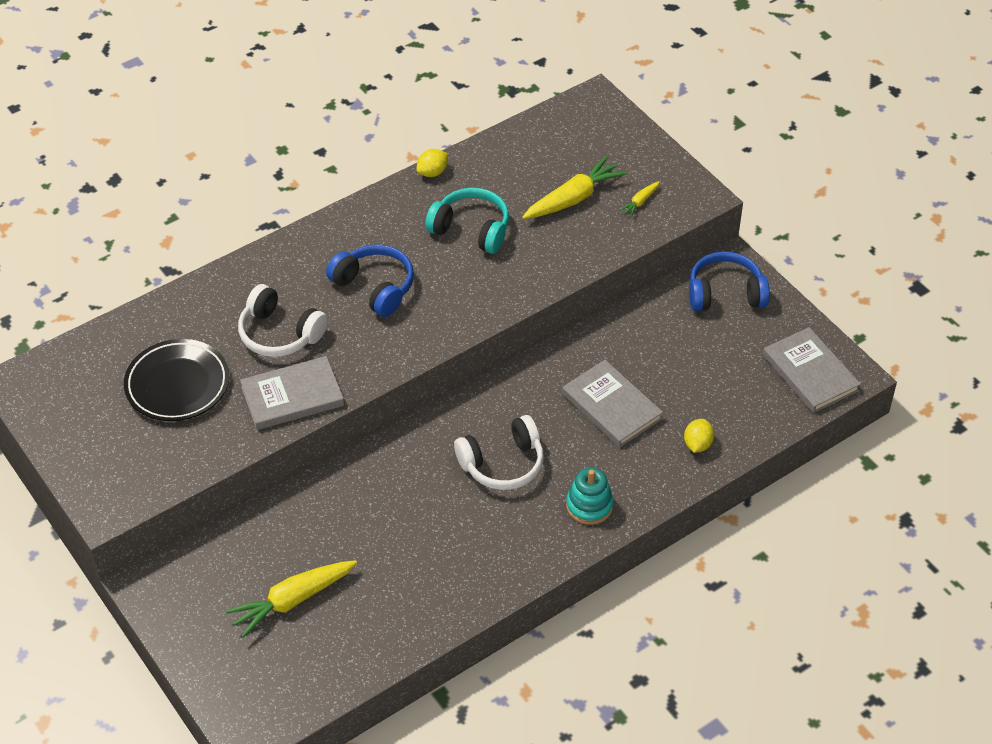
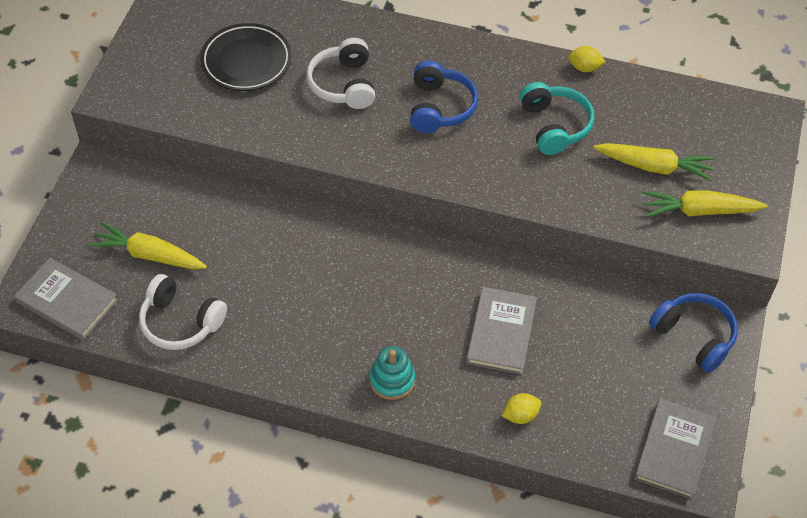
camera: 50 degrees right, 5 degrees up
(292, 396) = (295, 128): grey book -> grey book (67, 301)
(502, 464) = (380, 298): white headphones -> white headphones (181, 322)
(640, 202) = (699, 211): yellow carrot -> yellow carrot, size x2.09

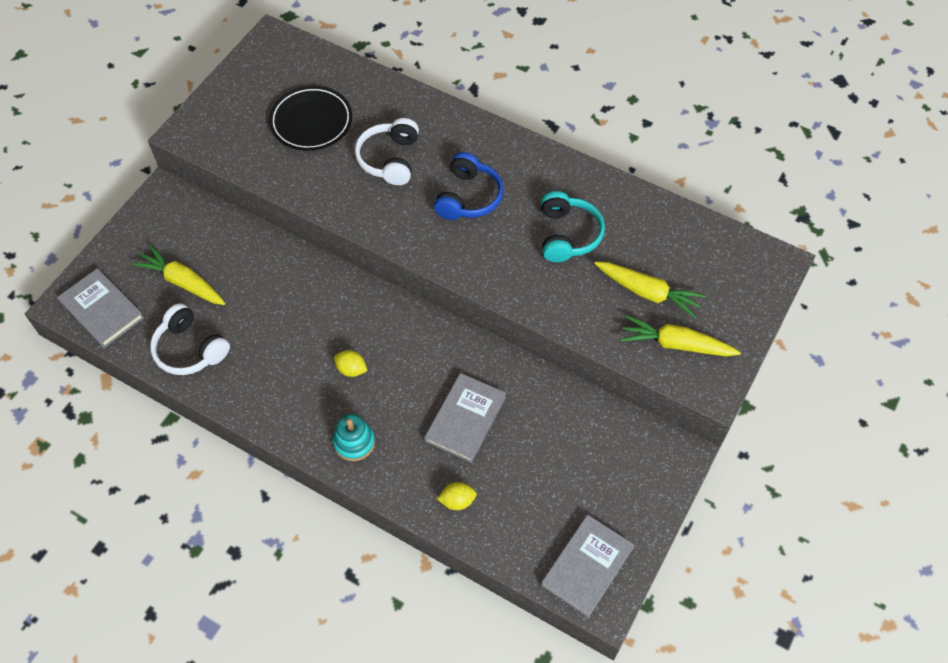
camera: 15 degrees right, 5 degrees up
(584, 68) = (614, 183): yellow lemon -> yellow lemon (351, 369)
(694, 336) = (641, 461): blue headphones -> none

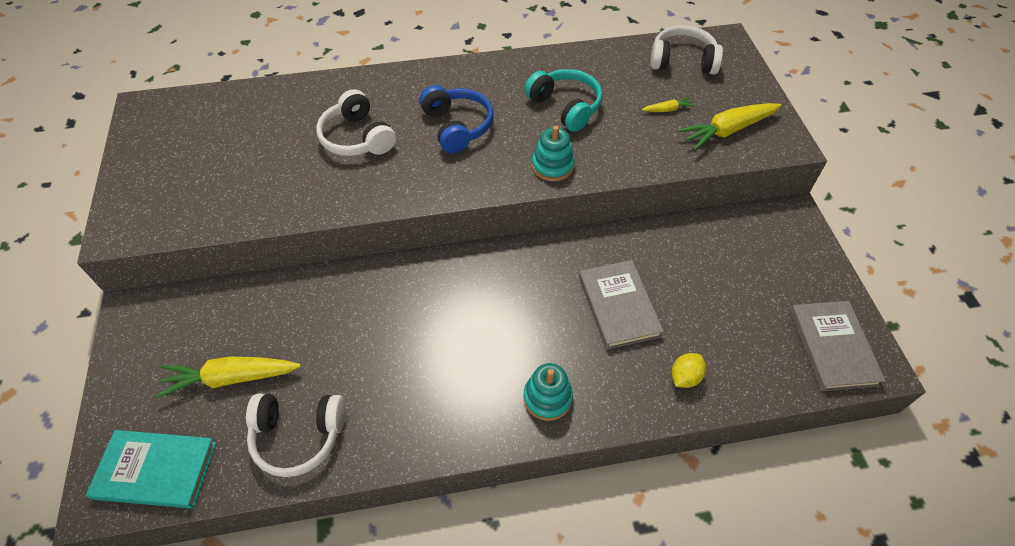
camera: 40 degrees left, 5 degrees down
(101, 310) = (156, 470): grey book -> turquoise book
(311, 122) = (251, 150): black plate -> none
(351, 369) = (480, 337): yellow lemon -> none
(505, 278) = (552, 166): none -> turquoise stacking toy
(648, 292) = (667, 109): yellow carrot -> yellow carrot, size x0.48
(713, 257) = (682, 61): none -> white headphones

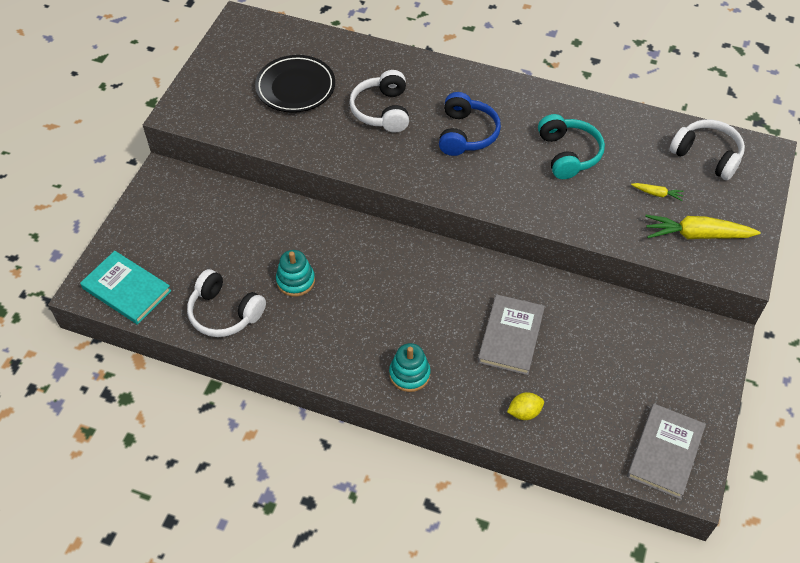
camera: 30 degrees right, 0 degrees up
(231, 378) = (202, 252): yellow carrot -> none
(247, 151) = (295, 87): none -> black plate
(552, 166) = (521, 199): turquoise stacking toy -> turquoise stacking toy (295, 281)

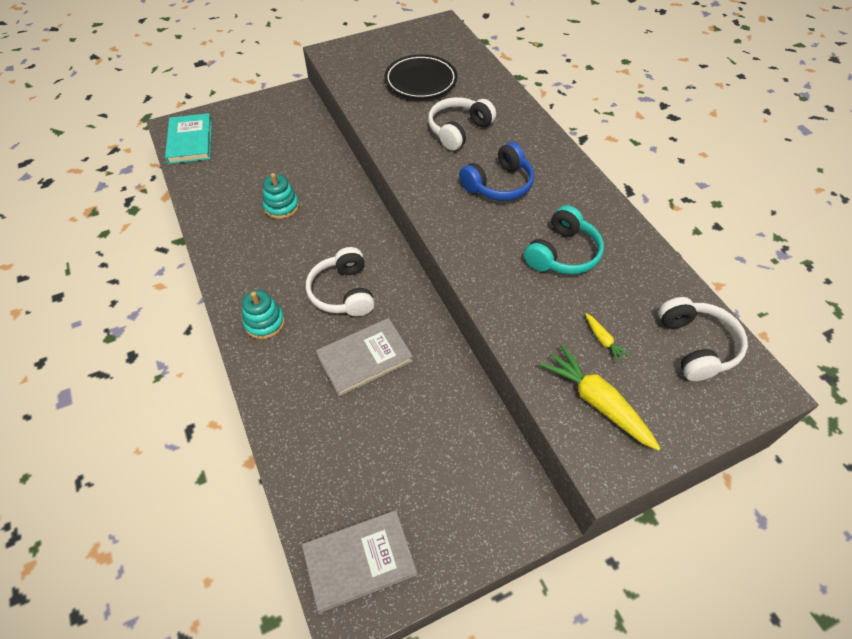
camera: 45 degrees right, 0 degrees up
(225, 312) = (218, 193): white headphones -> white headphones (343, 292)
(524, 412) = (300, 421): yellow lemon -> none

